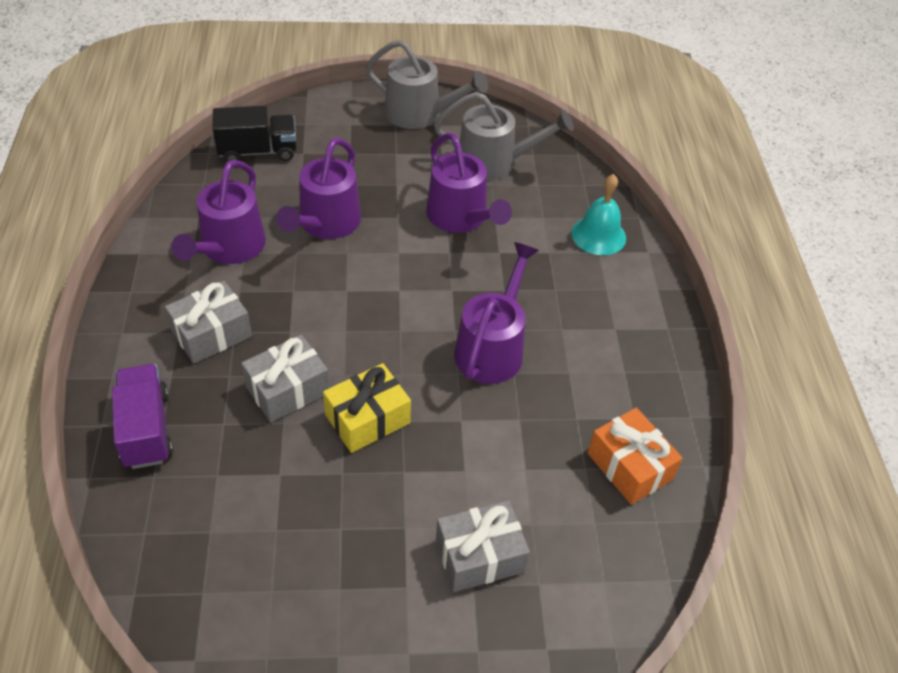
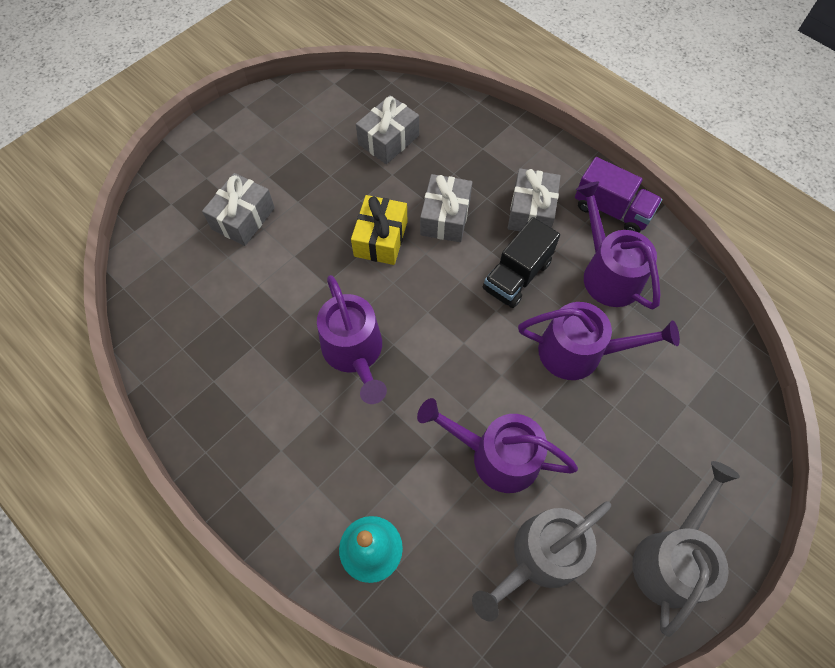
camera: 140 degrees right, 15 degrees up
(146, 429) = (486, 140): purple truck -> purple truck (612, 210)
(234, 517) = (388, 140): none -> grey gift
(258, 151) = (716, 372): black truck -> black truck (517, 276)
(326, 223) = (579, 352): purple watering can -> purple watering can turned 120 degrees clockwise
(419, 114) = (671, 558): grey watering can -> grey watering can turned 135 degrees clockwise
(629, 466) = (192, 341): orange gift -> none

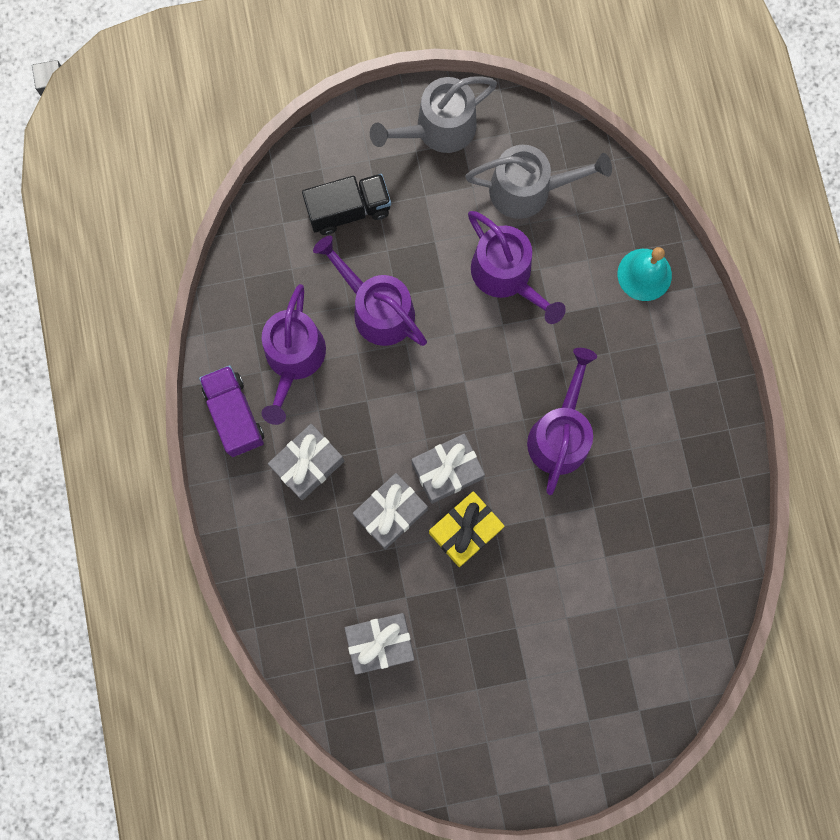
camera: 145 degrees left, 15 degrees up
(243, 218) = (579, 643): grey gift -> grey gift (447, 471)
(517, 276) = (373, 410): black truck -> black truck (348, 210)

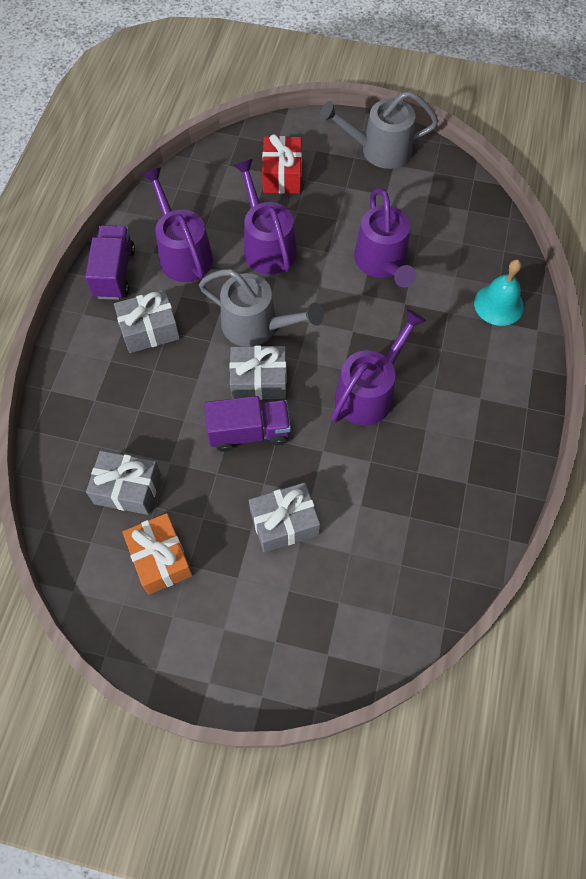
camera: 25 degrees right, 15 degrees down
(293, 359) = (183, 254): purple watering can -> purple watering can turned 120 degrees clockwise
(348, 210) = (282, 175): black truck -> red gift
(391, 513) = (195, 392): grey gift -> grey gift (284, 523)
(448, 695) = (160, 558): none -> orange gift
(465, 530) = (249, 432): yellow gift -> purple truck
(528, 190) = (430, 212): grey watering can -> grey watering can (256, 326)

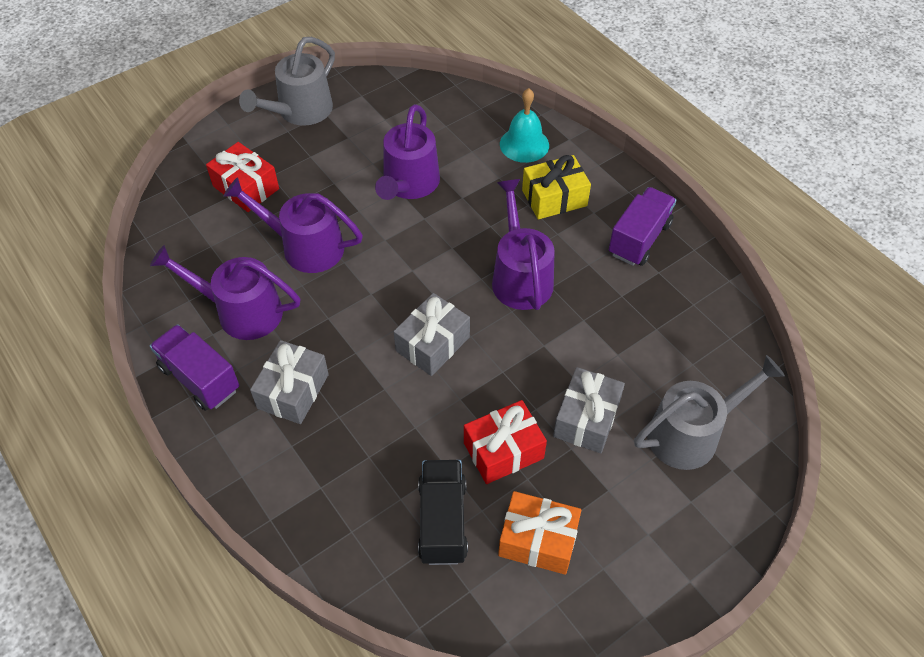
camera: 50 degrees left, 10 degrees down
(127, 489) = (442, 521): grey gift -> black truck
(212, 487) = (503, 451): none -> red gift
(249, 432) = (476, 385): purple truck -> purple truck (639, 239)
(256, 326) = (377, 308): grey watering can -> grey watering can (691, 434)
(382, 262) = (409, 184): purple watering can -> purple watering can turned 75 degrees clockwise
(466, 362) = (554, 198): none -> yellow gift

